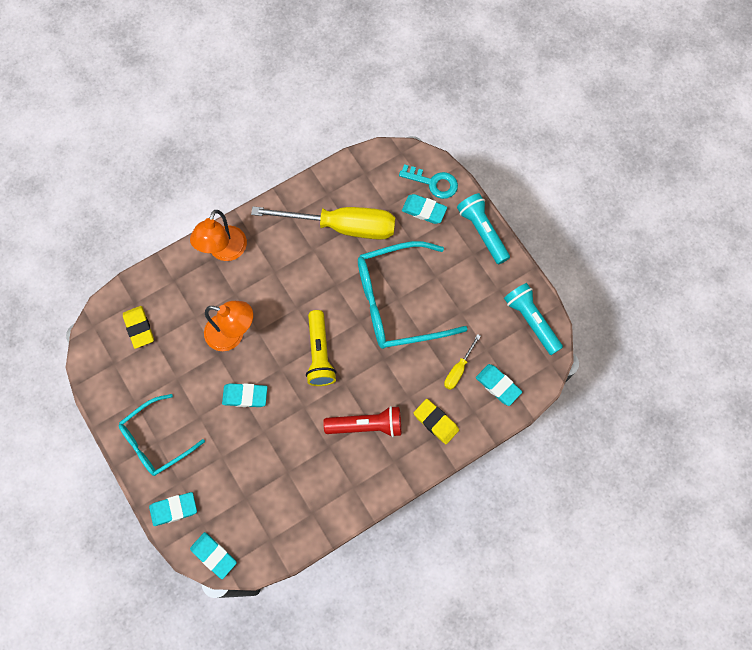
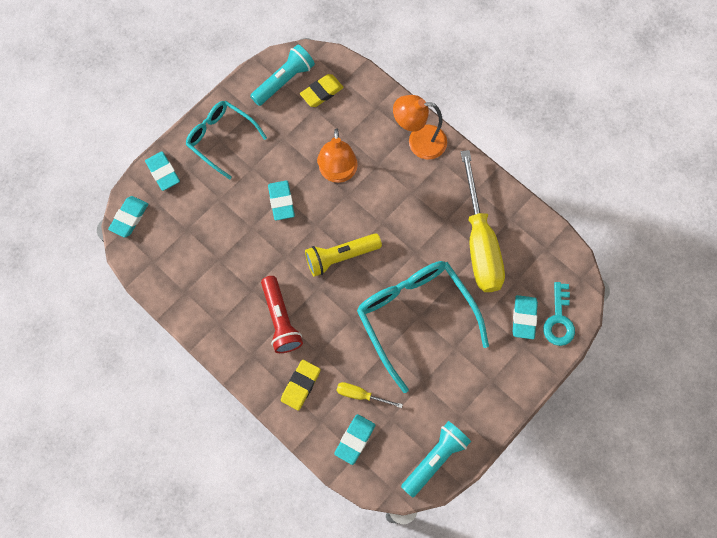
camera: 75 degrees right, 0 degrees up
(482, 232) = (520, 384): turquoise flashlight -> turquoise flashlight (284, 81)

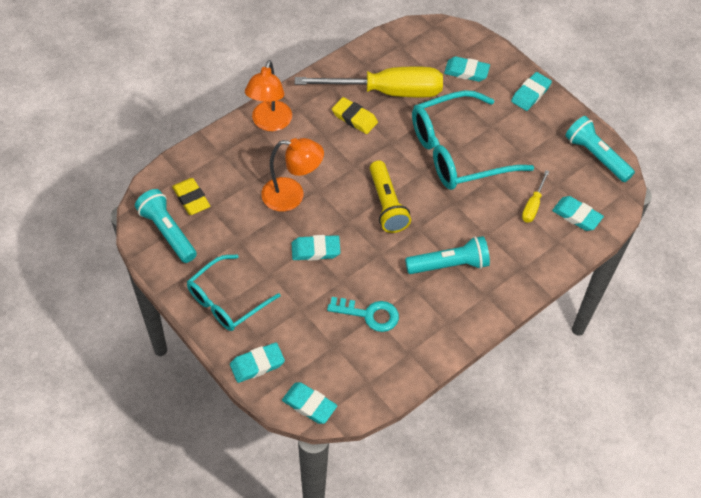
camera: 85 degrees left, 15 degrees down
(280, 319) = (449, 265): red flashlight -> turquoise flashlight
(300, 385) = (520, 254): yellow eraser -> yellow eraser (354, 118)
(507, 386) = (530, 94): none -> turquoise eraser
(559, 320) = (471, 48): turquoise key -> turquoise key (370, 314)

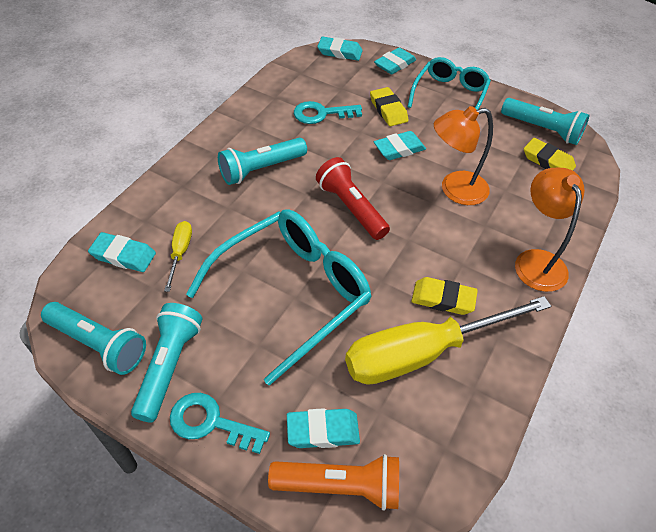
camera: 160 degrees right, 5 degrees down
(300, 300) = (388, 110): none -> yellow eraser
(387, 204) = (351, 208): yellow flashlight -> red flashlight
(466, 46) = (340, 486): none -> orange flashlight
(530, 94) = (210, 422): turquoise eraser -> turquoise key
(551, 130) = (169, 366): none -> turquoise flashlight

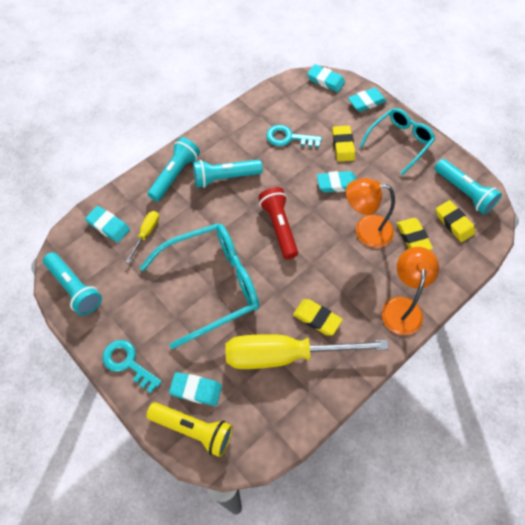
camera: 20 degrees right, 10 degrees up
(169, 366) = (114, 316): turquoise flashlight -> turquoise flashlight (175, 175)
(340, 486) = (193, 430): orange flashlight -> yellow flashlight
(511, 185) = (413, 237): none -> yellow eraser

